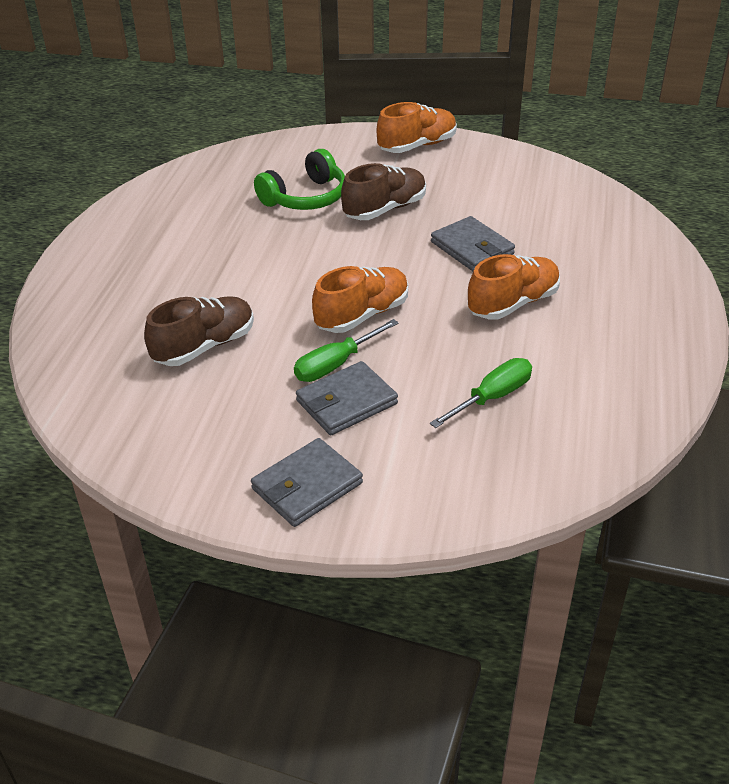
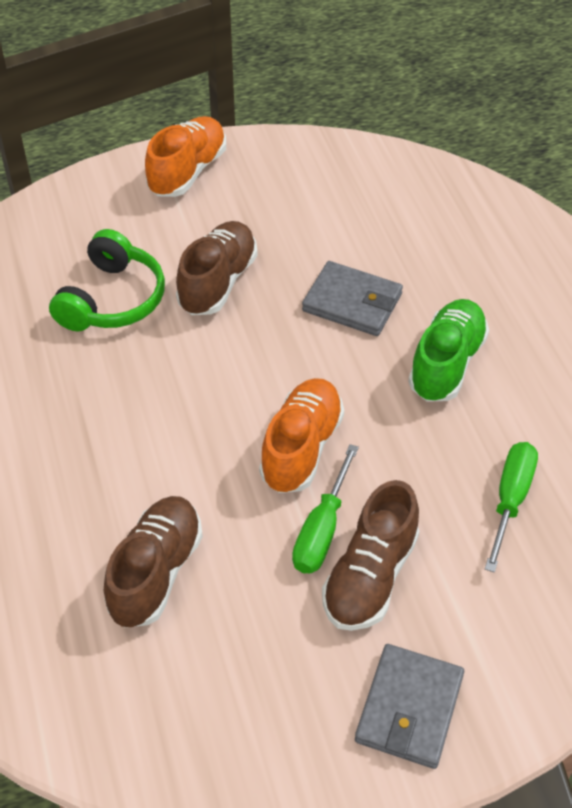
camera: 30 degrees left, 10 degrees up
(346, 402) = (370, 576): grey wallet -> brown shoe
(513, 303) = (446, 364): orange shoe -> green shoe

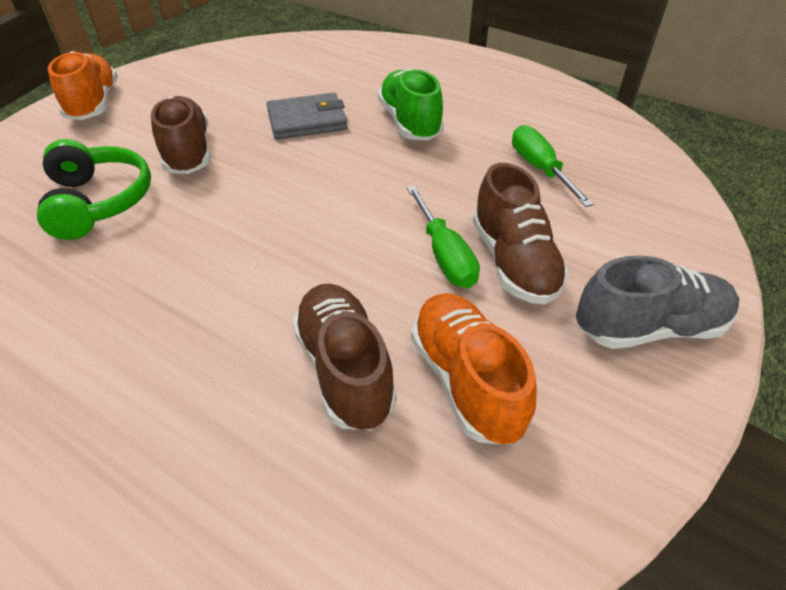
camera: 40 degrees left, 5 degrees down
(301, 448) = (367, 214): orange shoe -> orange shoe (466, 380)
(409, 708) = (648, 327): grey wallet -> grey shoe

